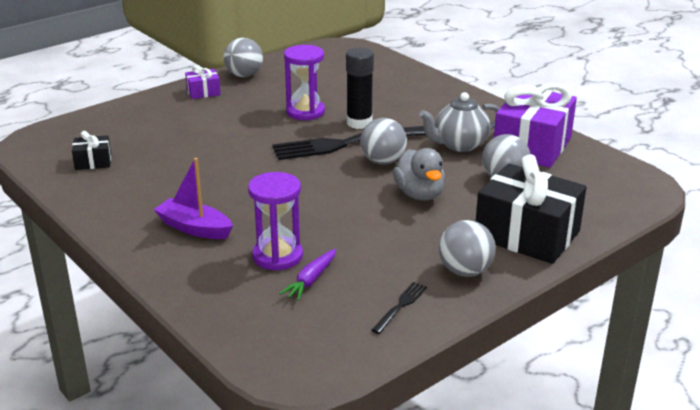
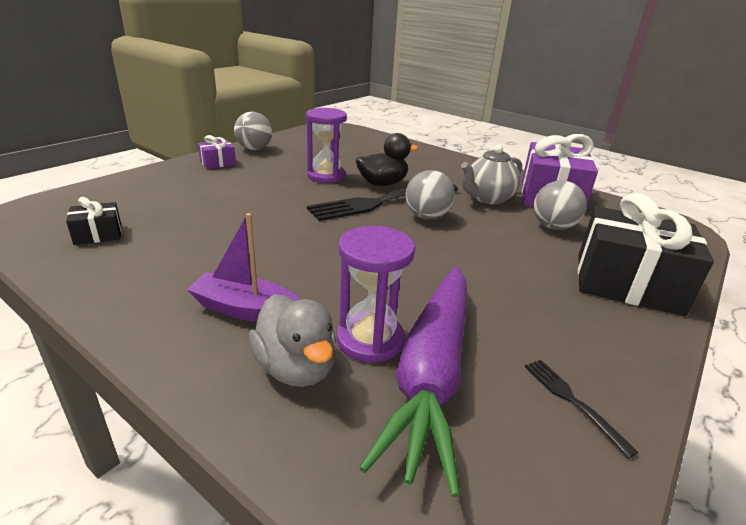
camera: 15 degrees left, 0 degrees up
(311, 280) = (432, 373): purple carrot -> purple carrot, size x2.37
(359, 123) = (382, 183): black glue stick -> black duck
(400, 306) = (572, 401): black fork -> black fork turned 45 degrees counterclockwise
(419, 194) = (486, 247): grey duck -> grey duck (296, 368)
(465, 271) = (605, 336): grey ball -> none

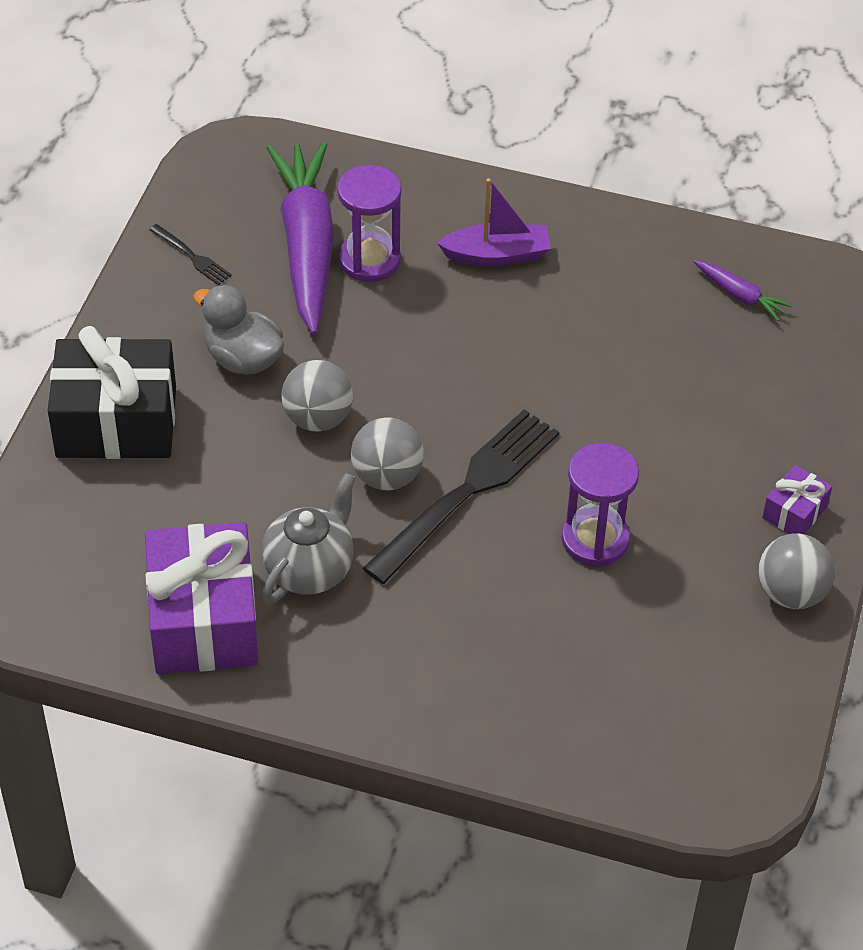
camera: 160 degrees right, 20 degrees up
(98, 234) = (740, 295): black gift -> purple carrot
(296, 368) = (414, 218): grey duck -> grey duck (243, 358)
(382, 183) = (493, 551): black duck -> none
(553, 227) = (201, 518): grey ball -> grey ball (317, 418)

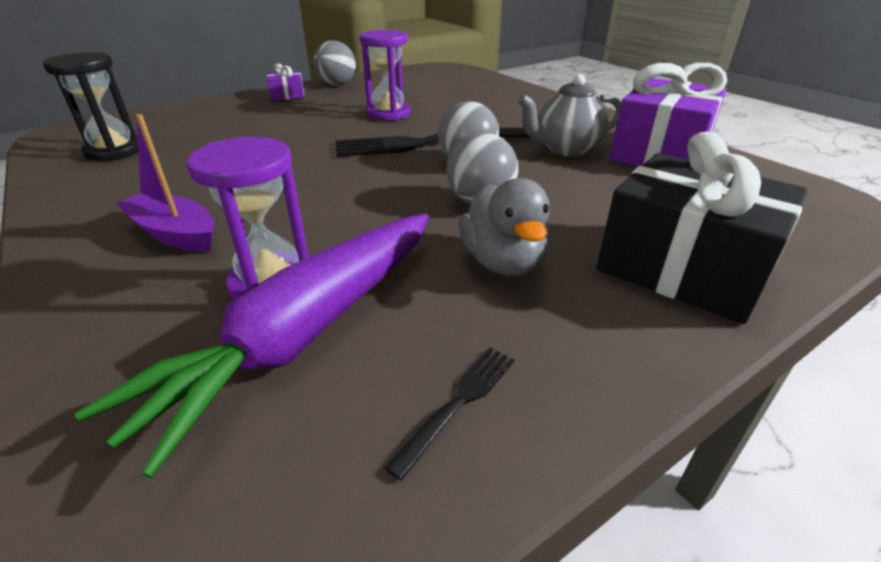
camera: 140 degrees left, 15 degrees down
(192, 256) = (458, 403): black fork -> black fork turned 45 degrees clockwise
(740, 295) = (114, 151): purple carrot -> black hourglass

